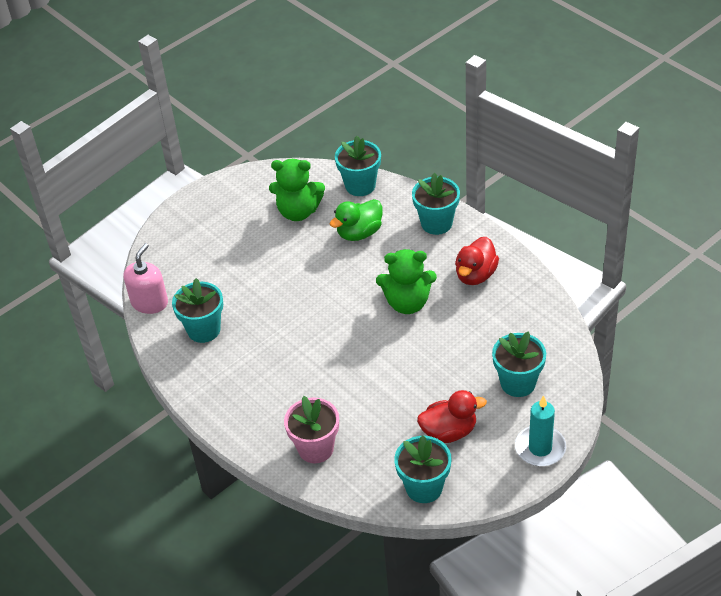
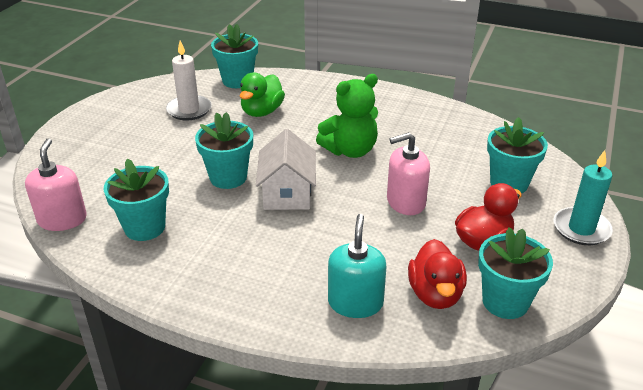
camera: 30 degrees left, 10 degrees down
(298, 211) = (189, 110): green teddy bear -> white candle
(315, 448) = (355, 302): pink flower pot -> turquoise soap dispenser
(327, 332) = (287, 193): none -> white house
(416, 373) = (405, 202): none -> pink soap dispenser
(436, 223) = (329, 90): turquoise flower pot -> turquoise flower pot (228, 177)
(475, 275) = (395, 116): red duck -> red duck (435, 294)

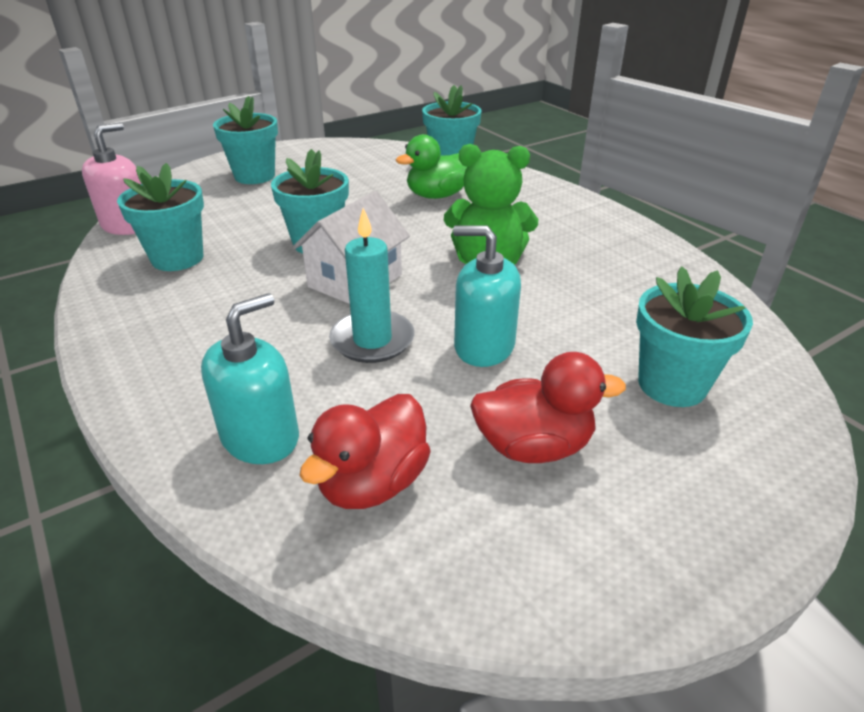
camera: 35 degrees right, 0 degrees up
(189, 110) = (367, 173): white candle -> none
(405, 202) = (484, 346): pink soap dispenser -> turquoise soap dispenser
(505, 302) = (462, 554): turquoise flower pot -> turquoise flower pot (254, 176)
(581, 229) = (734, 508): turquoise candle -> turquoise candle (372, 340)

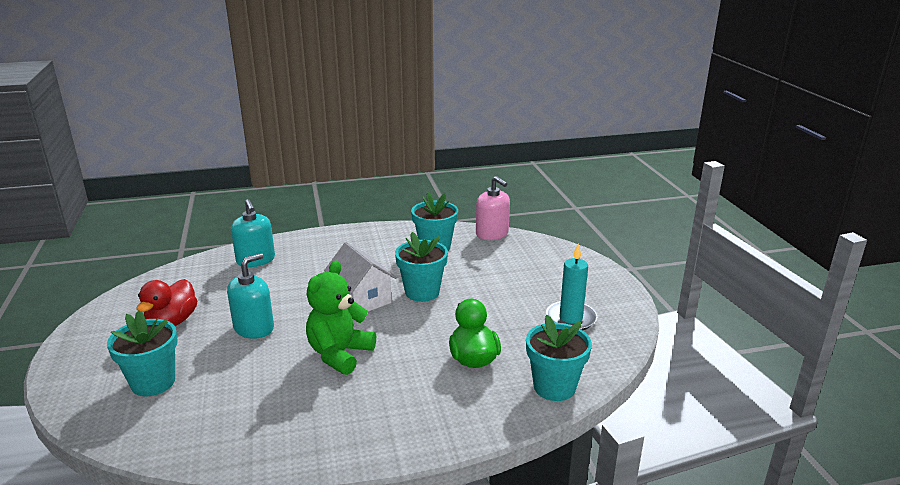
camera: 110 degrees right, 10 degrees down
(254, 176) = (559, 279): turquoise flower pot -> none
(372, 340) = (295, 295): turquoise candle -> turquoise candle (570, 318)
(373, 483) = (202, 280): red duck -> none

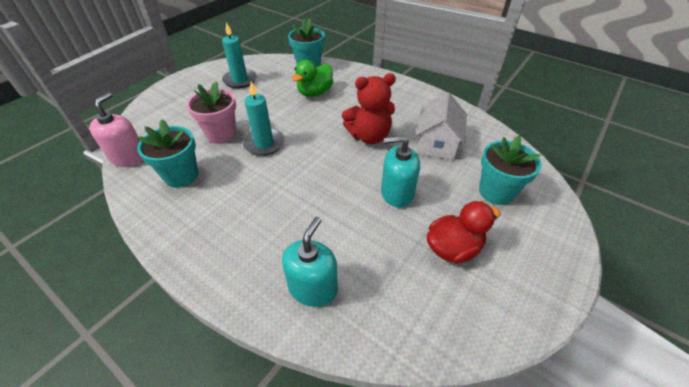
camera: 130 degrees left, 20 degrees up
(339, 354) = (369, 136): green teddy bear -> red teddy bear
(361, 299) = (302, 166): white house -> white house (437, 143)
(422, 292) = (264, 144): turquoise flower pot -> turquoise candle
(469, 277) = (221, 134): none -> pink flower pot

